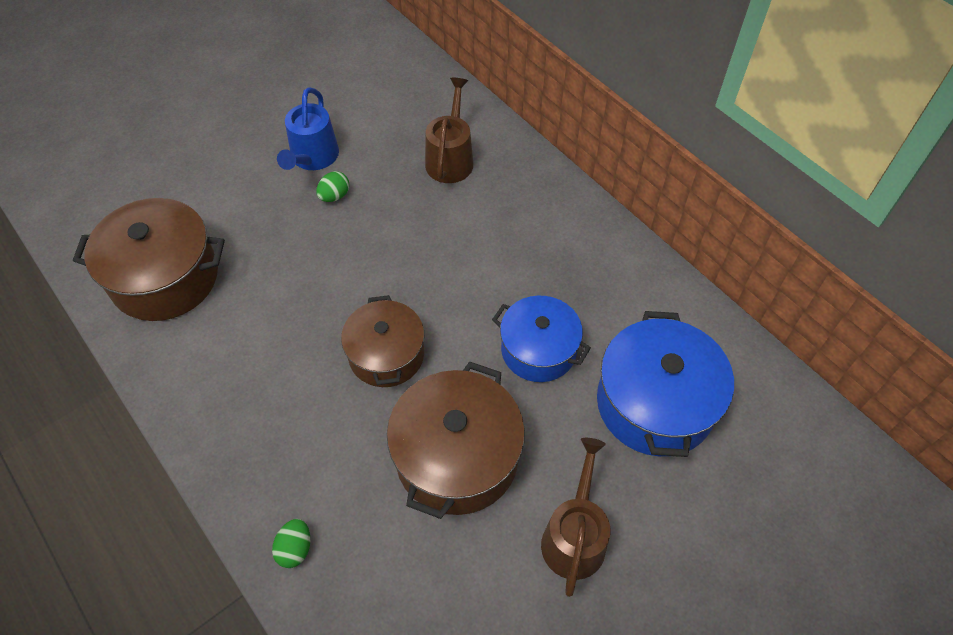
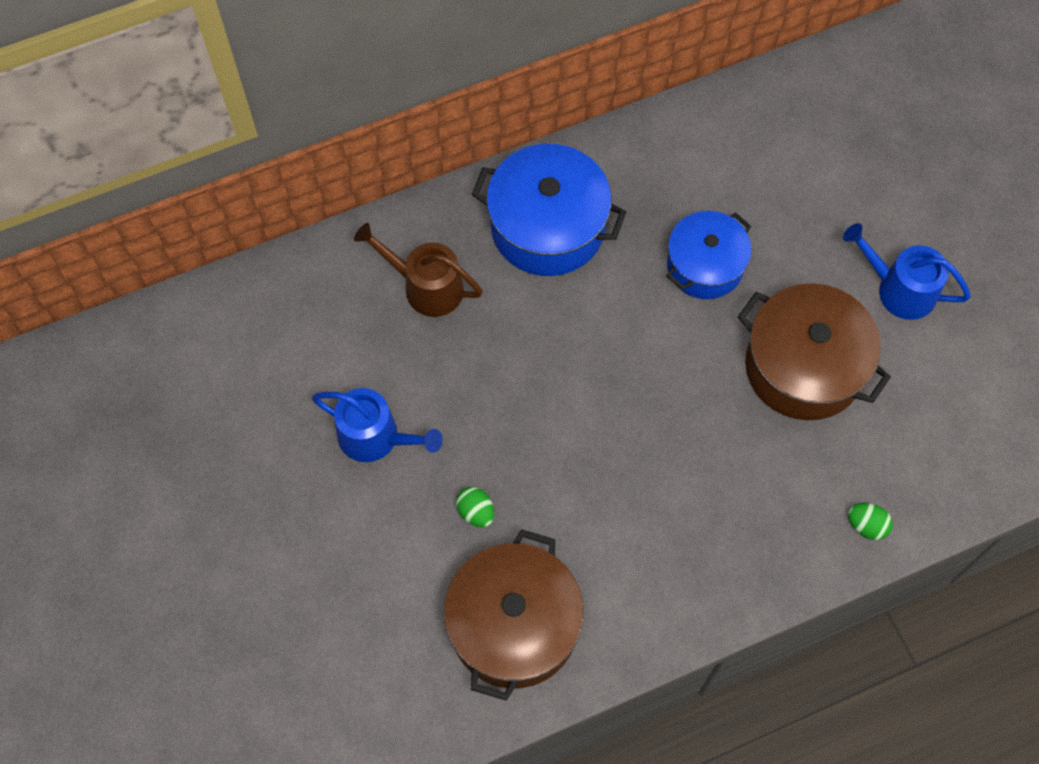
camera: 75 degrees left, 10 degrees up
(334, 196) = (445, 422): green egg -> green egg (476, 512)
(386, 355) = (676, 407): brown pot -> none
(574, 536) = (899, 289): brown watering can -> blue watering can
(655, 403) = (786, 184): blue pot -> blue pot (548, 227)

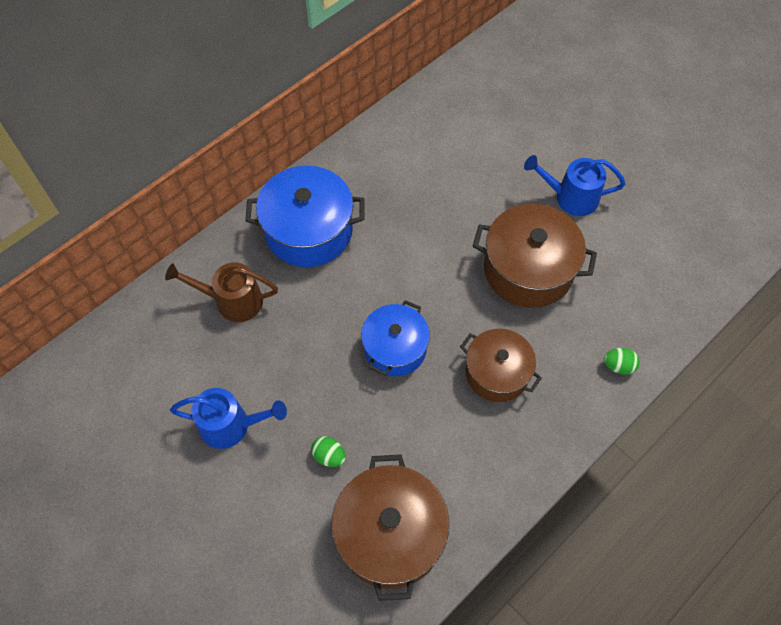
camera: 20 degrees left, 5 degrees down
(705, 265) = (431, 223): blue pot -> blue pot (395, 348)
(712, 482) = (497, 373): none -> brown pot

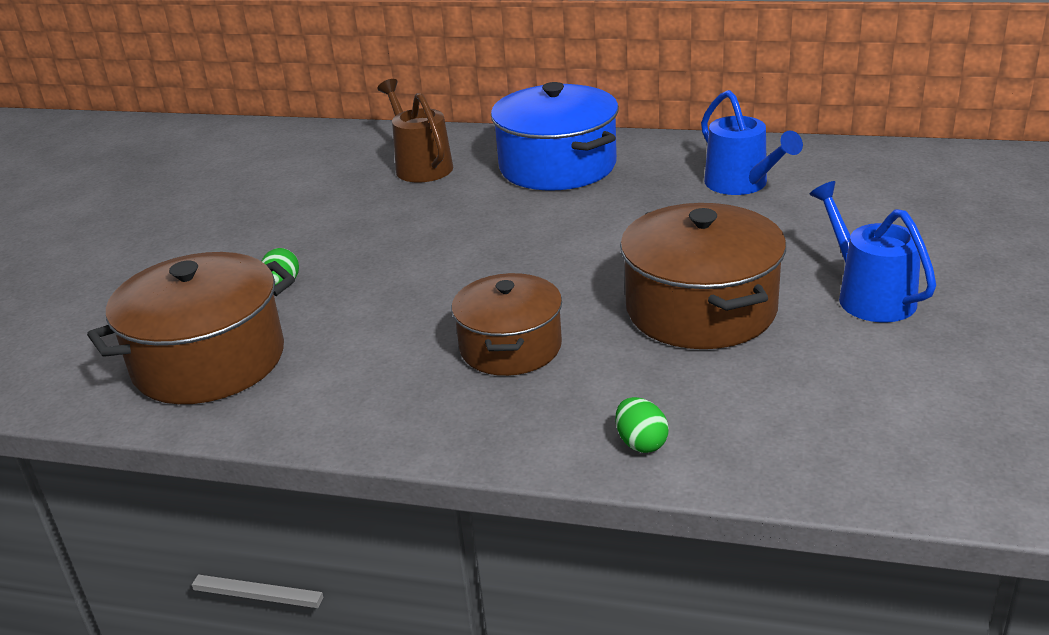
camera: 60 degrees right, 30 degrees down
(231, 425) = (272, 221): blue watering can -> blue watering can (741, 184)
(395, 348) = (466, 268): blue pot -> none

